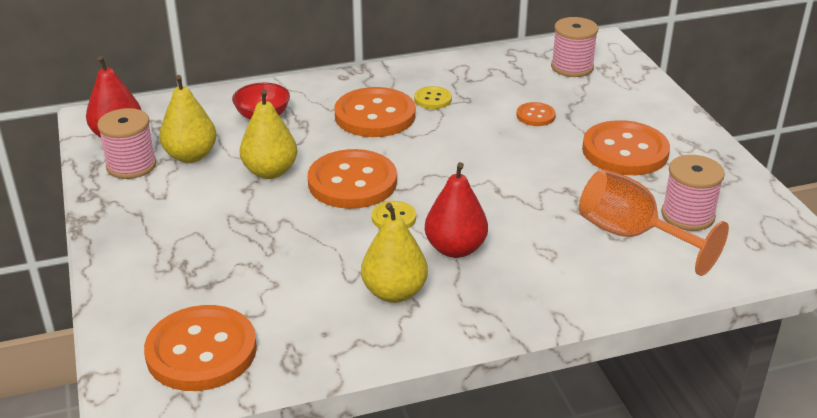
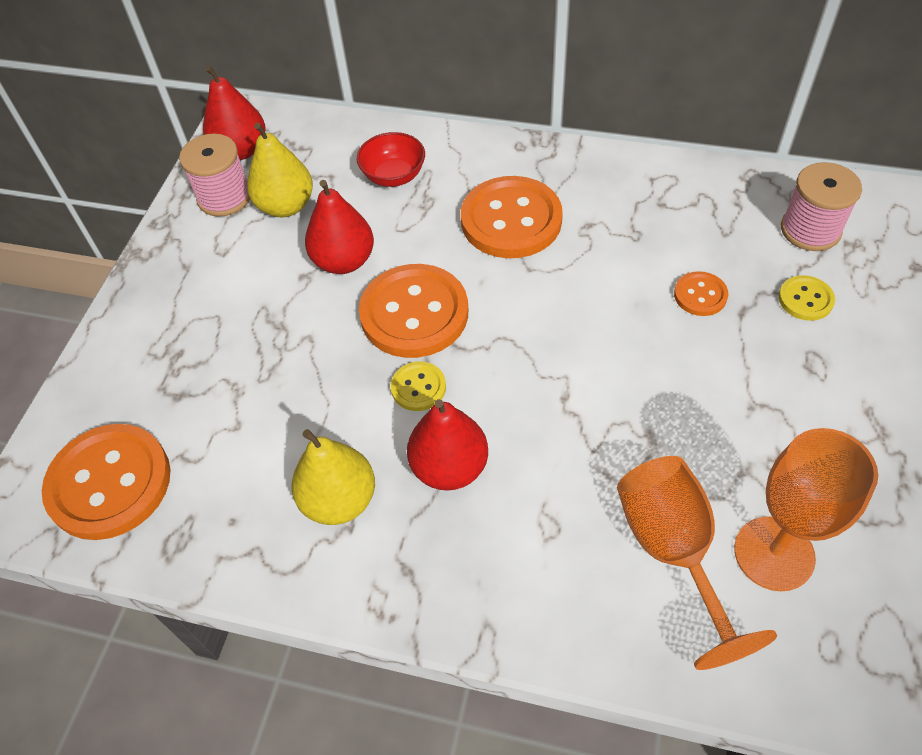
camera: 35 degrees right, 20 degrees up
(270, 172) = (344, 261): yellow pear -> red pear
(433, 99) = (595, 219): yellow button -> yellow button (805, 299)
(625, 151) = (772, 404): orange button -> none
(687, 215) = (774, 553): pink spool -> orange goblet

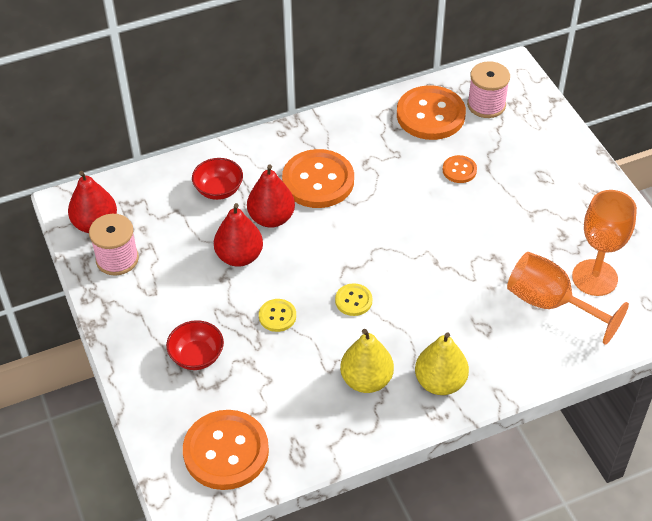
camera: 40 degrees left, 5 degrees down
(192, 349) = (197, 356): none -> red bowl
(286, 206) = (166, 243): yellow pear -> yellow pear (440, 382)
(414, 313) = (312, 263): orange button -> orange button (430, 115)
(449, 467) = (409, 330): red pear -> red pear (271, 218)
(805, 299) = (513, 145): yellow button -> yellow button (277, 316)

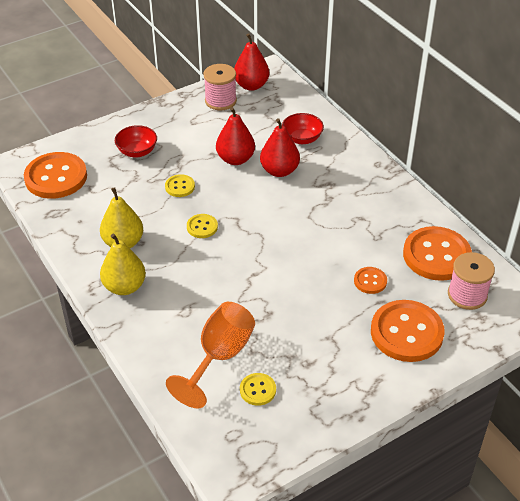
camera: 80 degrees right, 5 degrees down
(318, 181) = (328, 192): orange button -> orange button (406, 332)
(594, 278) = (258, 390): orange goblet -> yellow button

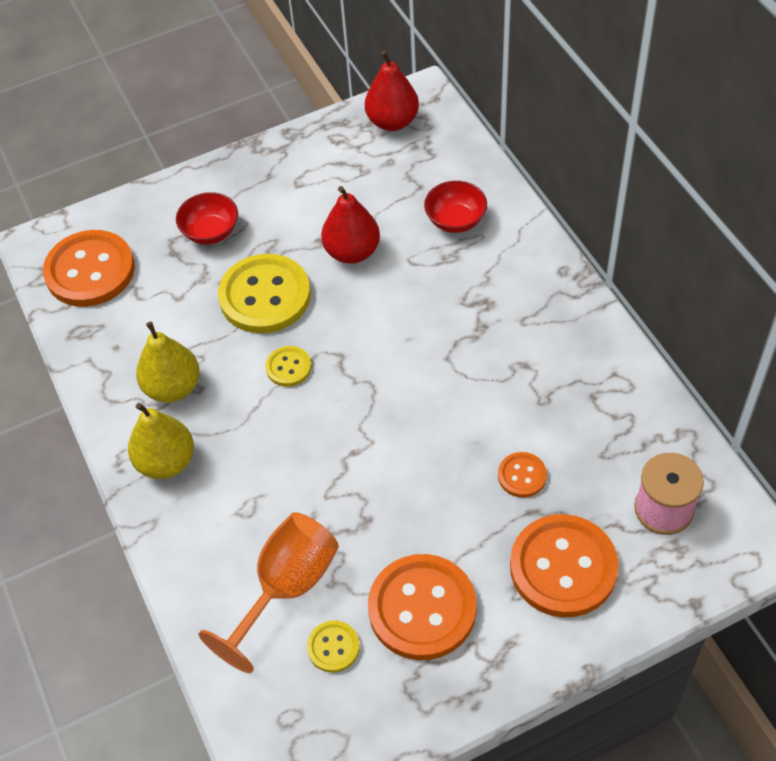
camera: 10 degrees right, 10 degrees up
(180, 187) = (265, 296): yellow button -> yellow button, size x2.09
(220, 101) = (343, 147): pink spool -> none
(279, 171) = (414, 275): red pear -> none
(436, 255) = (628, 437): orange button -> orange button (422, 608)

